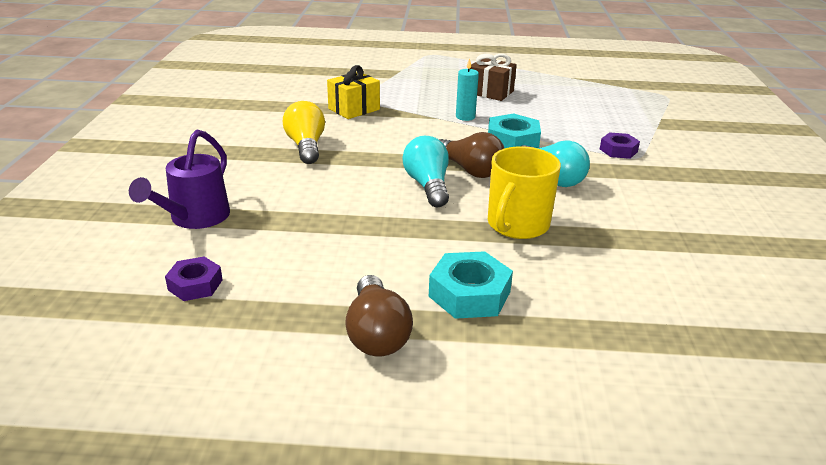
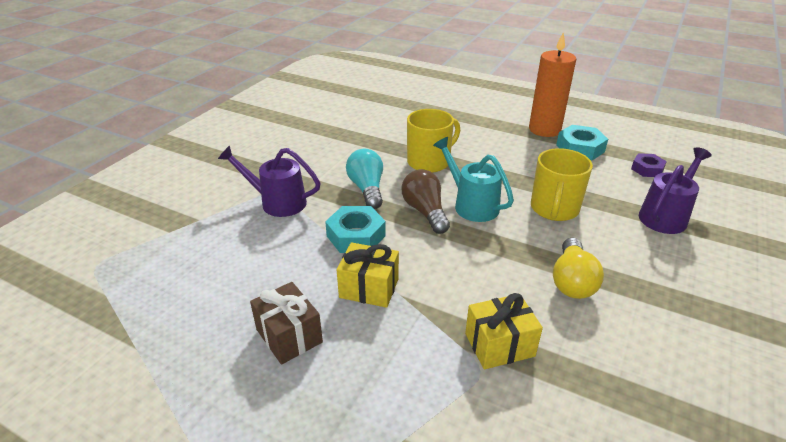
camera: 155 degrees left, 5 degrees up
(332, 199) = (554, 209): none -> yellow mug
(376, 334) = (544, 129): brown light bulb -> orange candle
(428, 186) = (471, 204): turquoise light bulb -> turquoise watering can
(465, 117) = (369, 288): turquoise candle -> yellow gift
(469, 294) = (488, 135): turquoise nut -> turquoise nut (580, 148)
(618, 150) = (277, 202): purple nut -> purple watering can

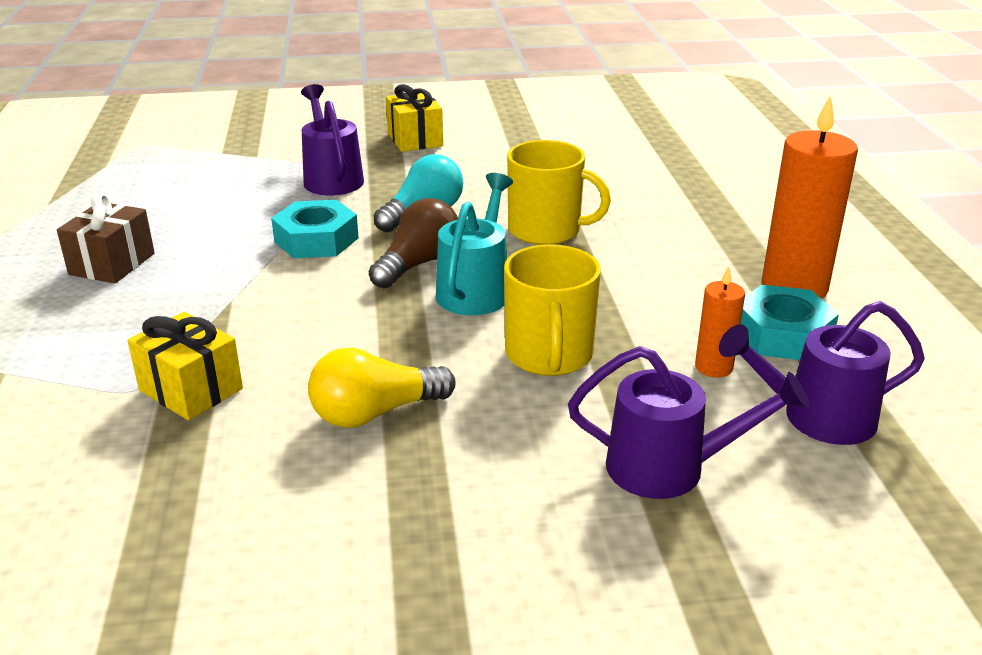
camera: 55 degrees right, 5 degrees down
(369, 288) = (225, 279): yellow gift -> yellow gift (415, 140)
(554, 209) = (549, 355): yellow mug -> yellow mug turned 75 degrees counterclockwise
(594, 174) = (713, 367): none -> orange candle
(647, 169) = (815, 418): purple nut -> purple watering can

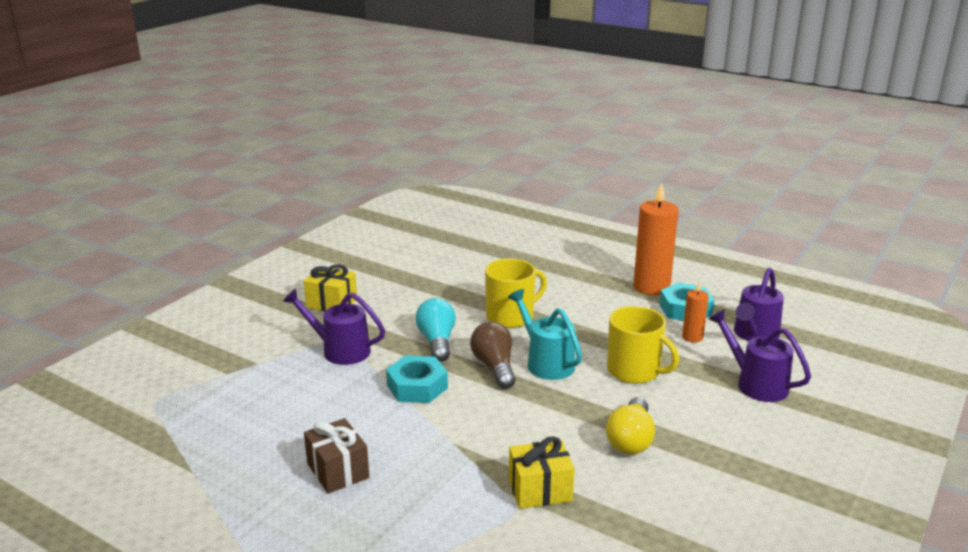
camera: 50 degrees left, 5 degrees down
(671, 468) = (755, 383): purple watering can -> purple watering can turned 90 degrees counterclockwise

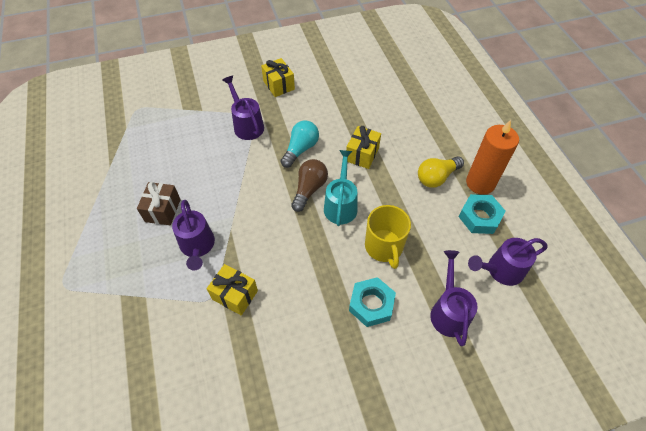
camera: 40 degrees right, 30 degrees up
(417, 386) = (255, 177): turquoise nut -> turquoise nut (371, 304)
(434, 477) = (198, 247): none -> purple watering can
(511, 316) = (362, 154): yellow mug -> yellow gift
(630, 440) = (320, 297): yellow light bulb -> yellow light bulb (436, 177)
(692, 337) = (454, 244): orange candle -> none

